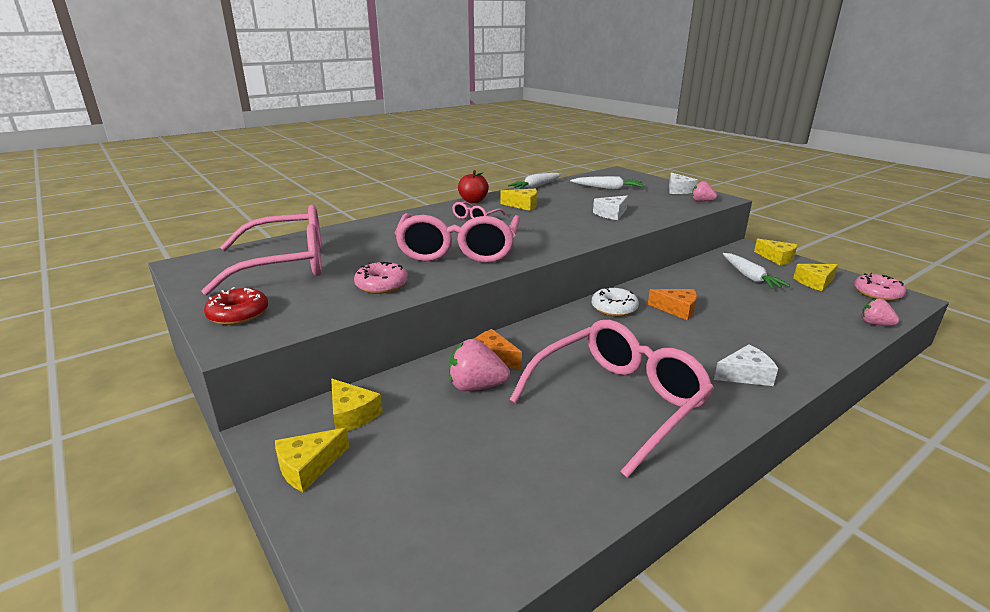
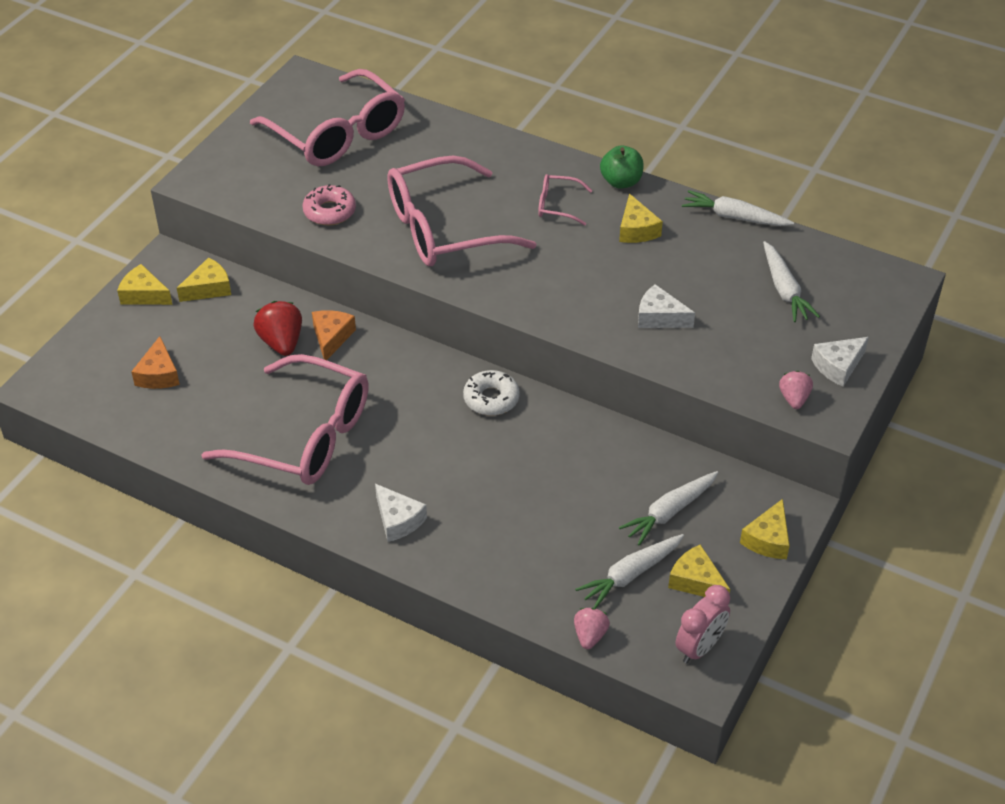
camera: 65 degrees right, 20 degrees up
(238, 314) = (232, 160): red donut -> none
(352, 414) = (209, 288): yellow cheese -> yellow cheese turned 150 degrees counterclockwise
(473, 201) = (621, 182): red apple -> green apple
(476, 386) = (281, 342): pink strawberry -> red strawberry
(677, 309) = (520, 452): orange cheese -> orange cheese (159, 374)
(810, 299) = (631, 574): none -> white carrot
(877, 293) = (699, 647): pink donut -> pink clock

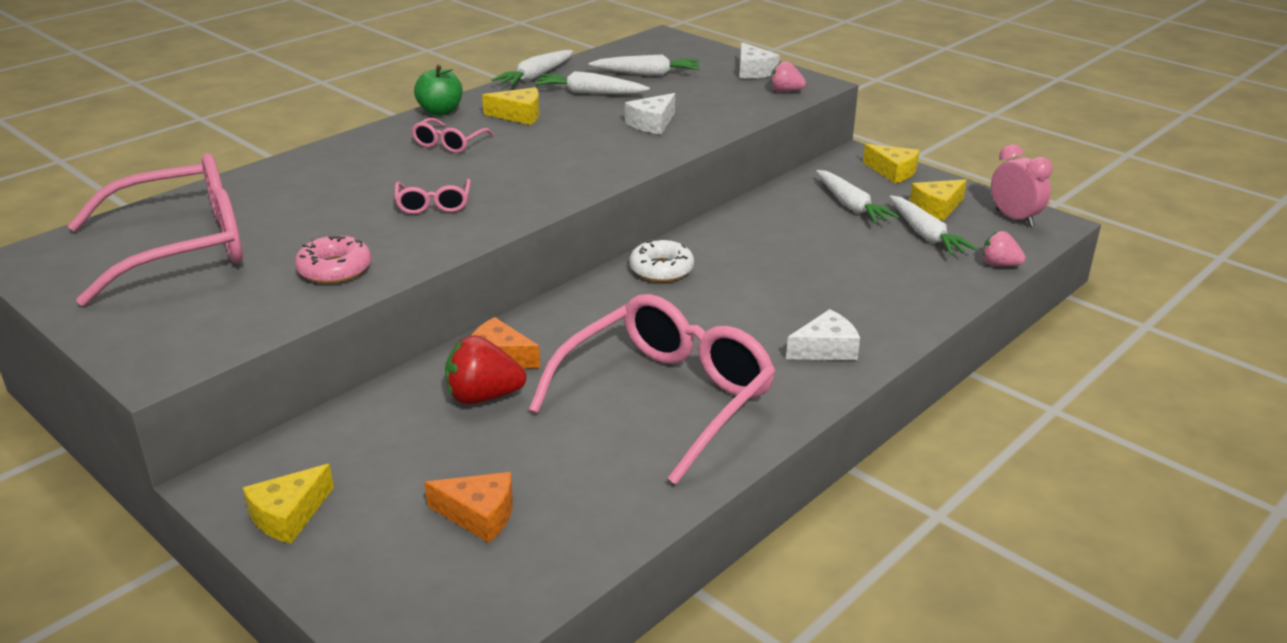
camera: 75 degrees left, 15 degrees down
(209, 288) = (326, 449): yellow cheese -> none
(443, 229) = (433, 204): pink glasses -> pink glasses, size x0.43
(712, 262) = (590, 93): none -> white carrot

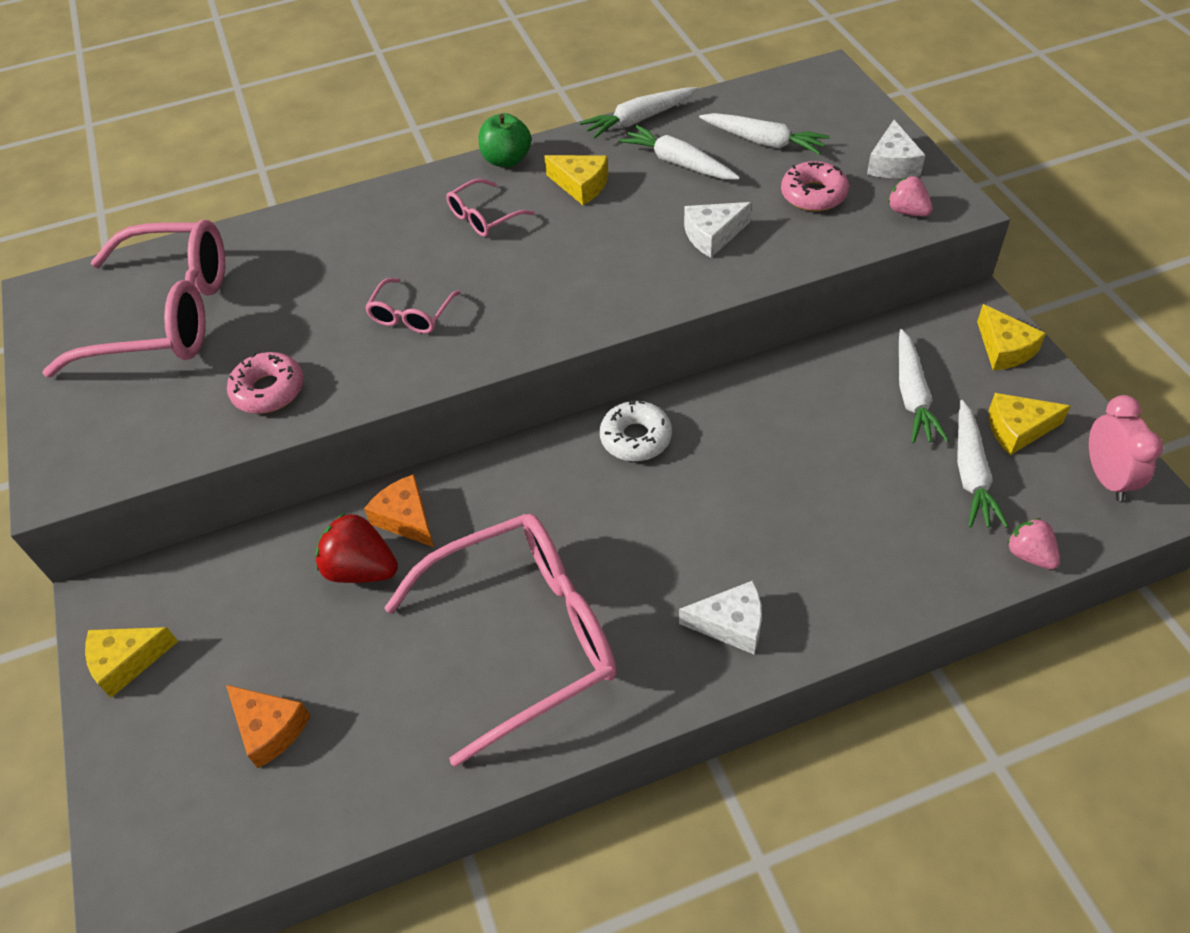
camera: 30 degrees right, 20 degrees up
(710, 93) = (813, 195): none -> pink donut

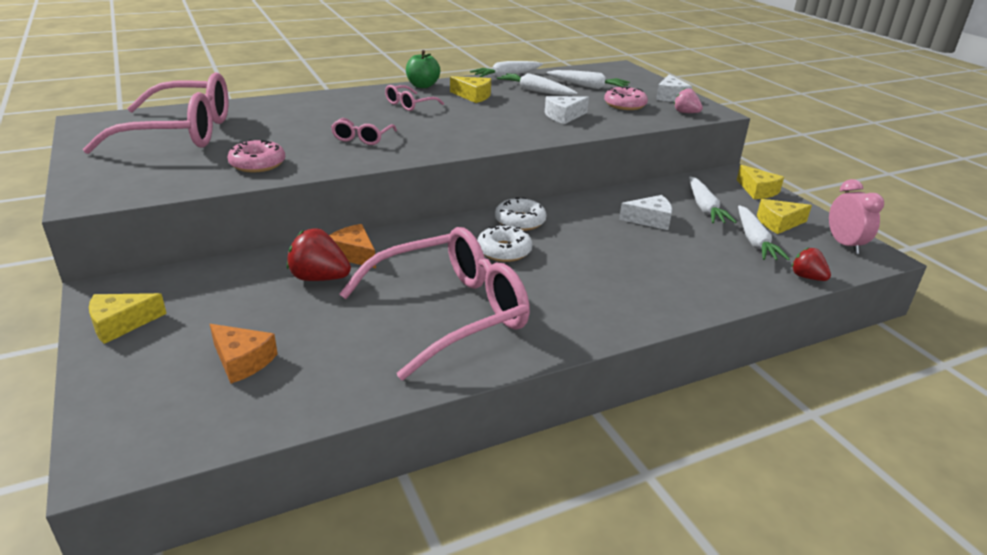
camera: 10 degrees left, 20 degrees down
(607, 505) = (504, 251): none -> white donut
(730, 624) = (606, 307): white cheese -> white cheese (650, 220)
(1029, 555) = (807, 277): pink strawberry -> red strawberry

